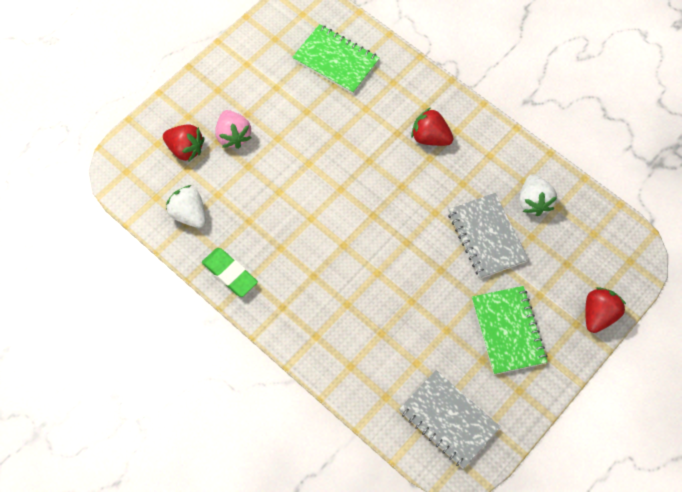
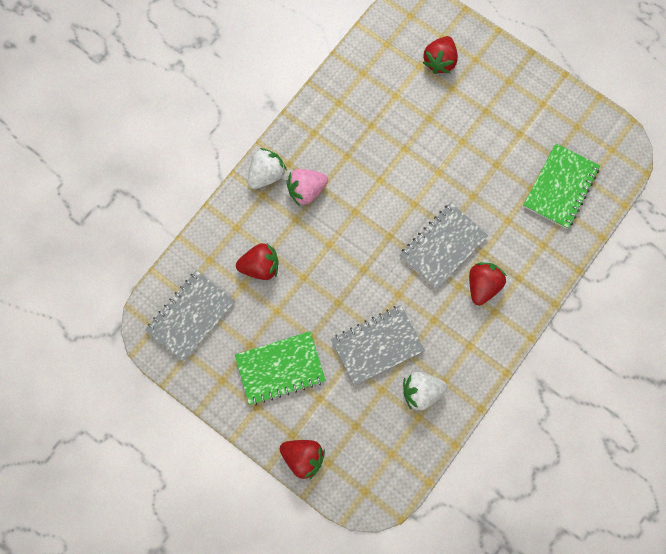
camera: 85 degrees right, 10 degrees up
(189, 214) = (372, 74): white strawberry -> white strawberry (266, 175)
(230, 274) = (317, 115): green eraser -> none
(233, 136) = (459, 101): pink strawberry -> pink strawberry (306, 190)
(388, 167) = (443, 246): none -> grey notebook
(397, 343) = (260, 266): none -> red strawberry

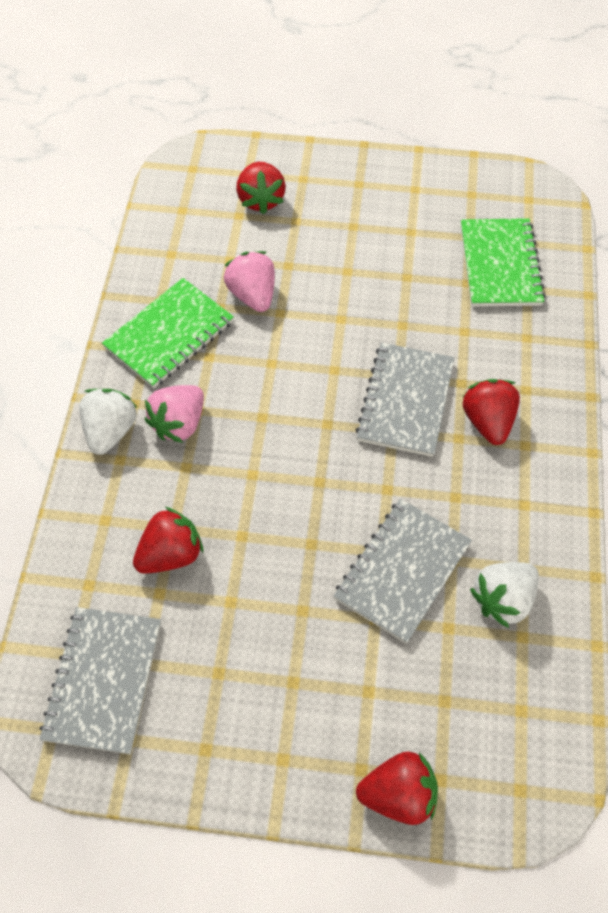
camera: 30 degrees left, 15 degrees down
(280, 368) = (284, 681): green notebook -> green notebook (169, 335)
(395, 128) = (252, 295): none -> pink strawberry

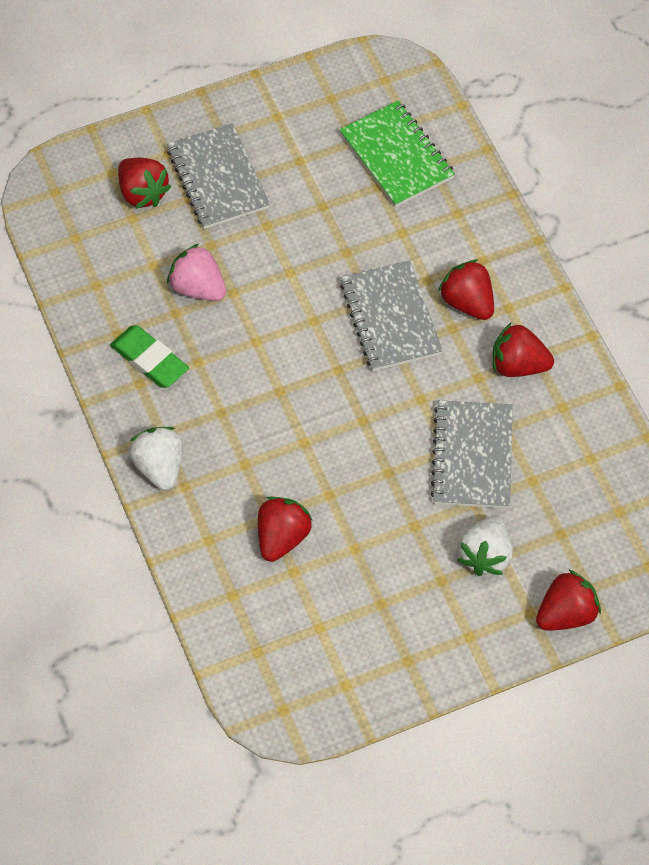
camera: 30 degrees left, 0 degrees up
(103, 680) = (296, 655): grey notebook -> grey notebook (218, 179)
(169, 335) = (149, 360): green notebook -> green eraser
(179, 423) = (213, 431): pink strawberry -> none
(502, 504) = (518, 365): none -> red strawberry
(502, 599) = (560, 438): white strawberry -> white strawberry (485, 555)

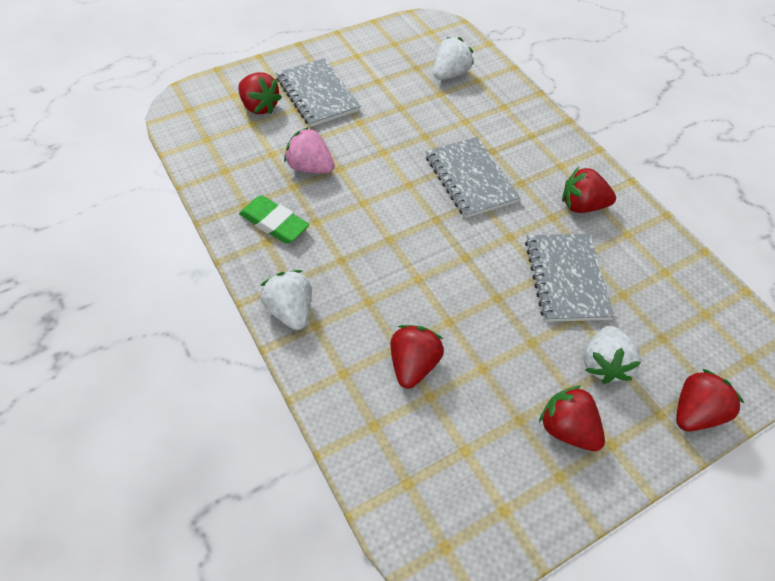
camera: 10 degrees left, 5 degrees down
(396, 156) = (449, 74): green notebook -> white strawberry
(467, 302) = (528, 164): red strawberry -> red strawberry (566, 428)

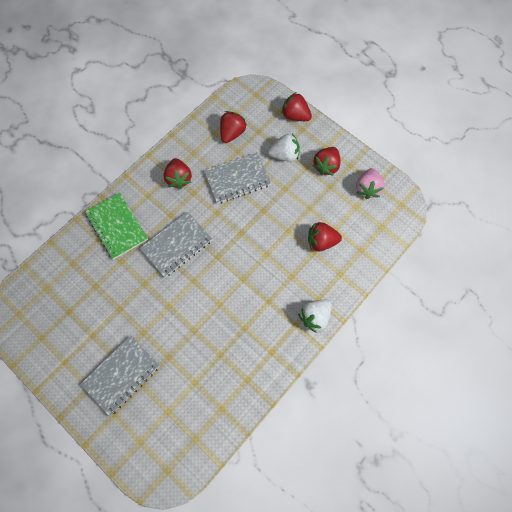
camera: 105 degrees left, 15 degrees up
(259, 107) = (148, 414): red strawberry -> red strawberry (232, 133)
(274, 223) = (255, 353): green eraser -> none
(310, 167) = (199, 350): pink strawberry -> pink strawberry (367, 189)
(449, 74) = (71, 284): white strawberry -> none
(518, 126) = (117, 226): none -> green notebook

